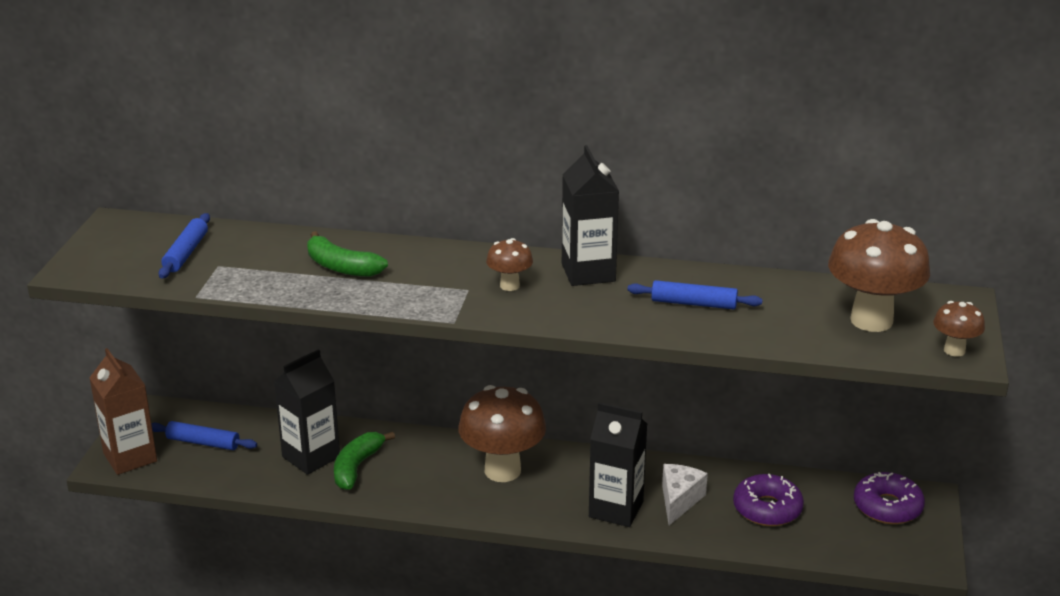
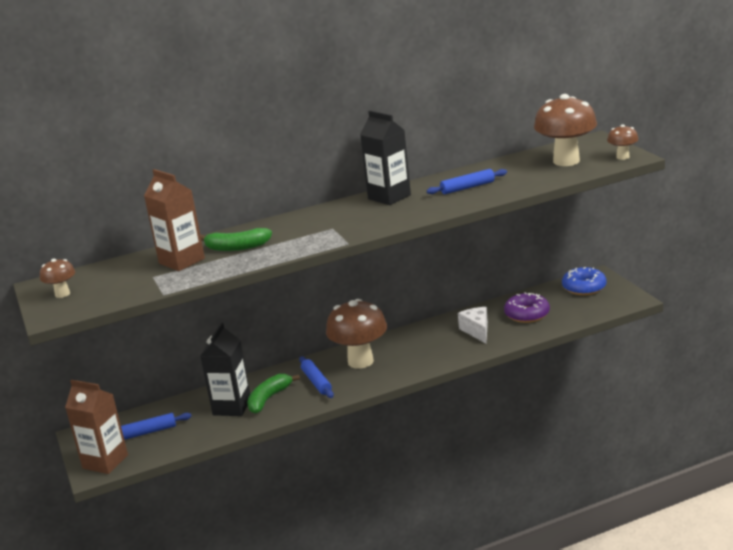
camera: 30 degrees left, 5 degrees down
(186, 253) = (120, 279): blue rolling pin -> blue rolling pin (316, 382)
(269, 258) = (181, 261): none -> brown carton
(356, 467) = (269, 399): green banana -> green banana turned 45 degrees clockwise
(509, 286) = (354, 218): brown mushroom -> brown mushroom (62, 294)
(616, 509) = (448, 349): black carton -> none
(887, 507) = (584, 287): purple donut -> blue donut

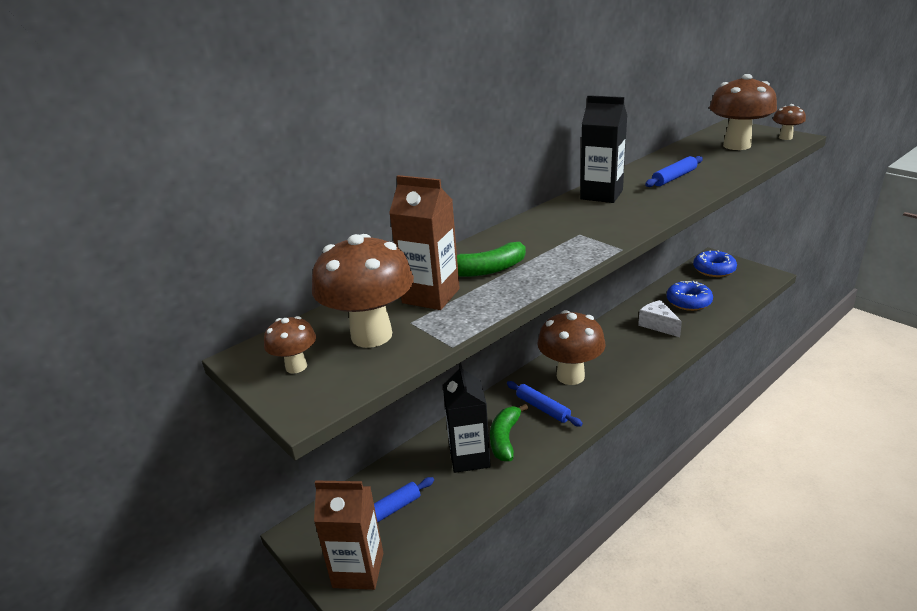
camera: 20 degrees left, 5 degrees up
(121, 281) = (371, 335): none -> brown mushroom
(527, 314) = (688, 302): purple donut -> blue donut

